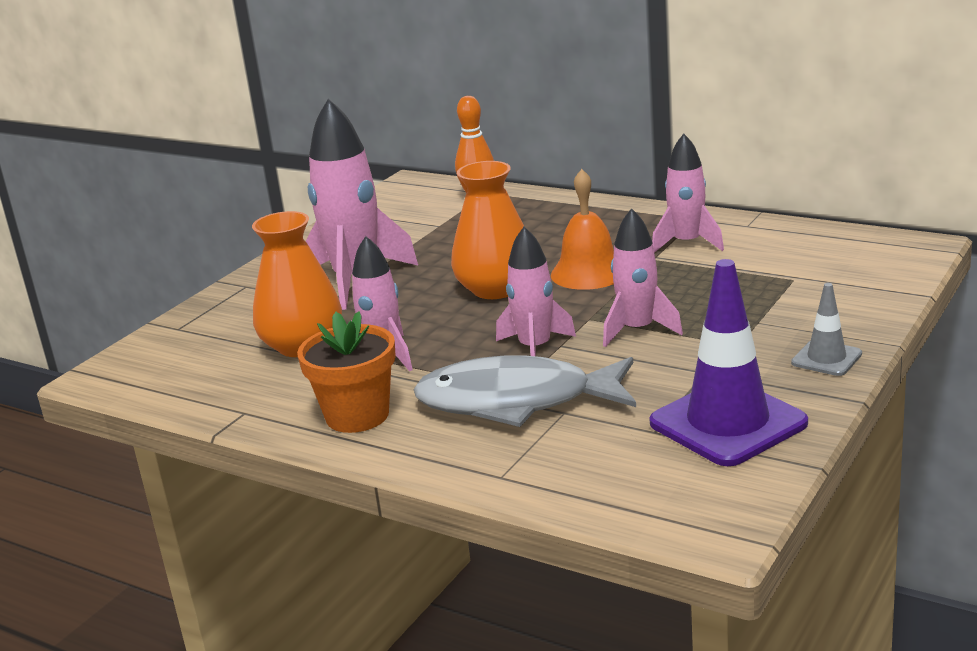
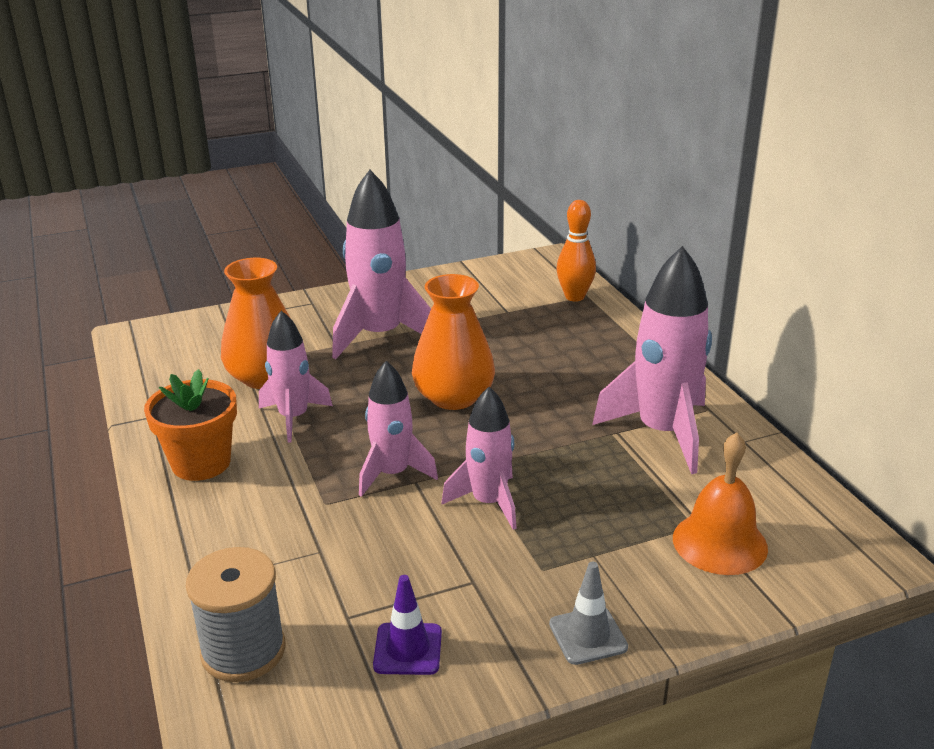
camera: 35 degrees right, 5 degrees up
(516, 402) = (306, 518): grey fish -> none
(588, 273) = (541, 419): orange bell -> orange bell (719, 543)
(615, 485) = (243, 651): none -> grey spool
(687, 243) = (662, 432): pink rocket -> pink rocket, size x1.63
(728, 423) = (408, 649): purple traffic cone -> purple traffic cone, size x0.50

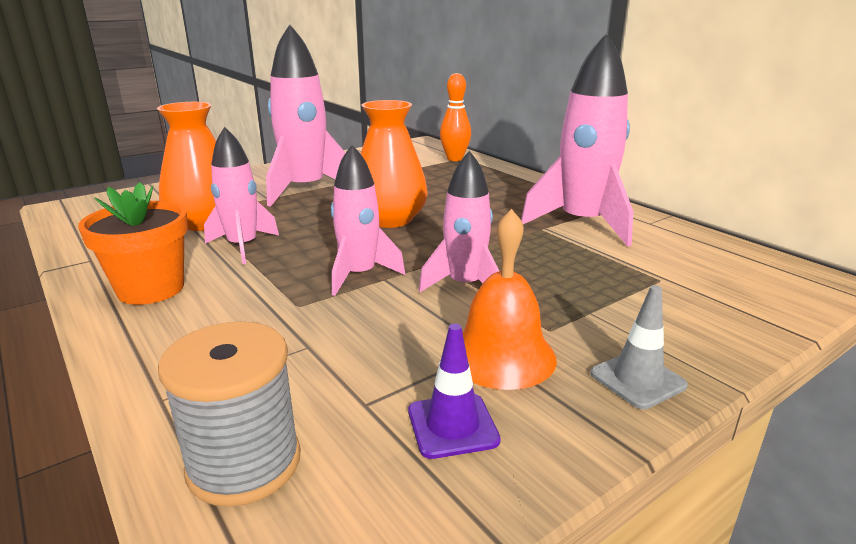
camera: 15 degrees left, 5 degrees down
(719, 543) = (693, 288): orange bell -> orange bell (501, 355)

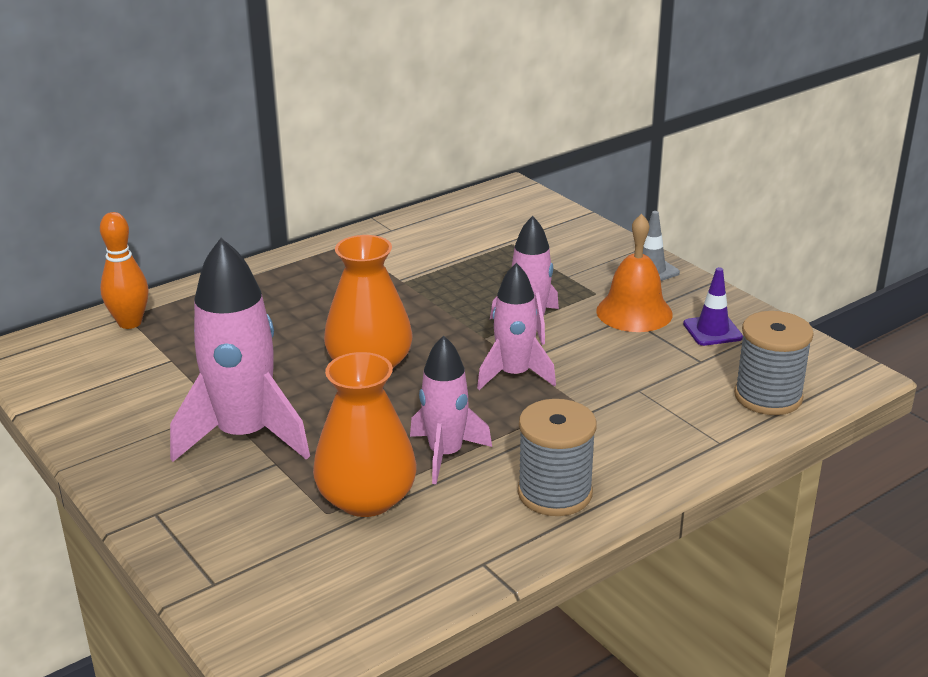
camera: 90 degrees left, 5 degrees up
(151, 289) = (555, 493): orange flower pot -> grey spool
(582, 224) = (392, 260): pink rocket -> none

